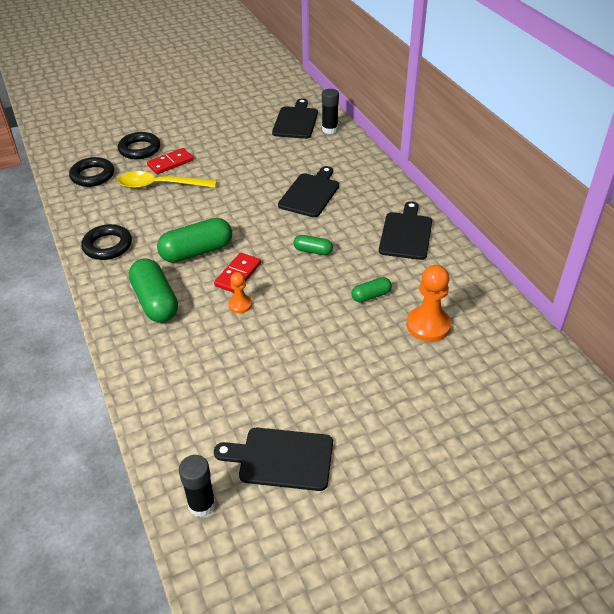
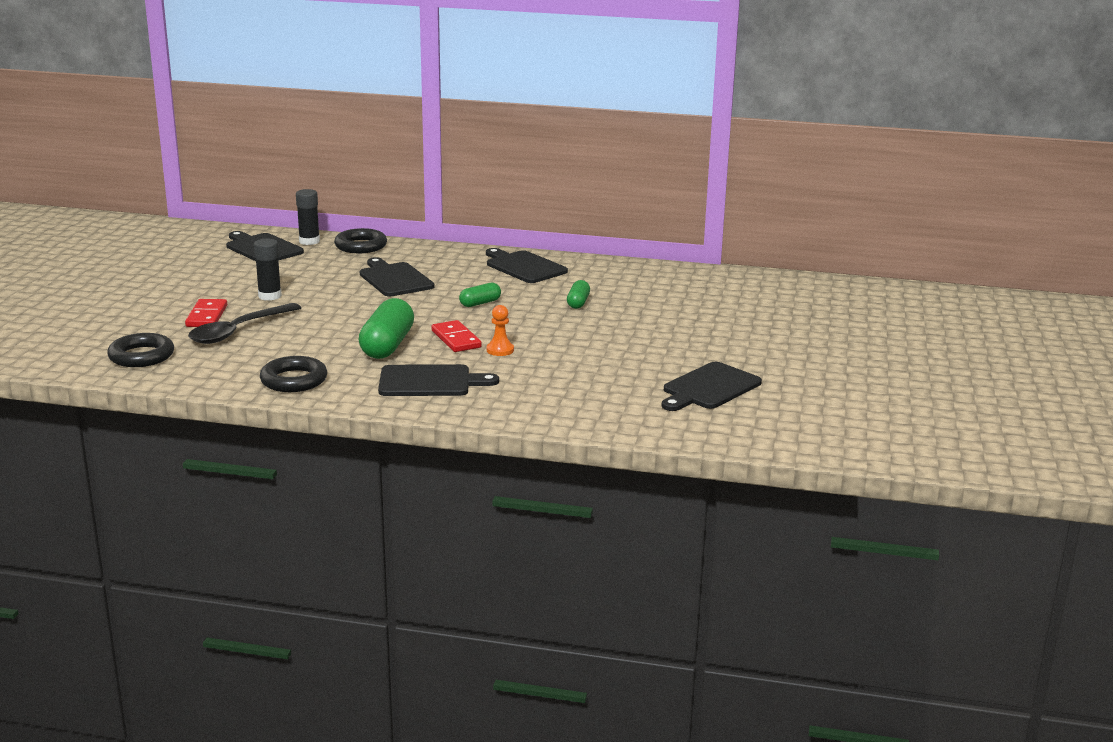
camera: 55 degrees left, 20 degrees down
(139, 149) = (143, 322): black ring -> black ring (361, 246)
(155, 301) = (429, 382): green capsule -> black cutting board
(160, 185) = (238, 331): yellow spoon -> black spoon
(202, 504) = (716, 429): black glue stick -> black glue stick (269, 296)
(428, 325) = (646, 297): orange pawn -> none

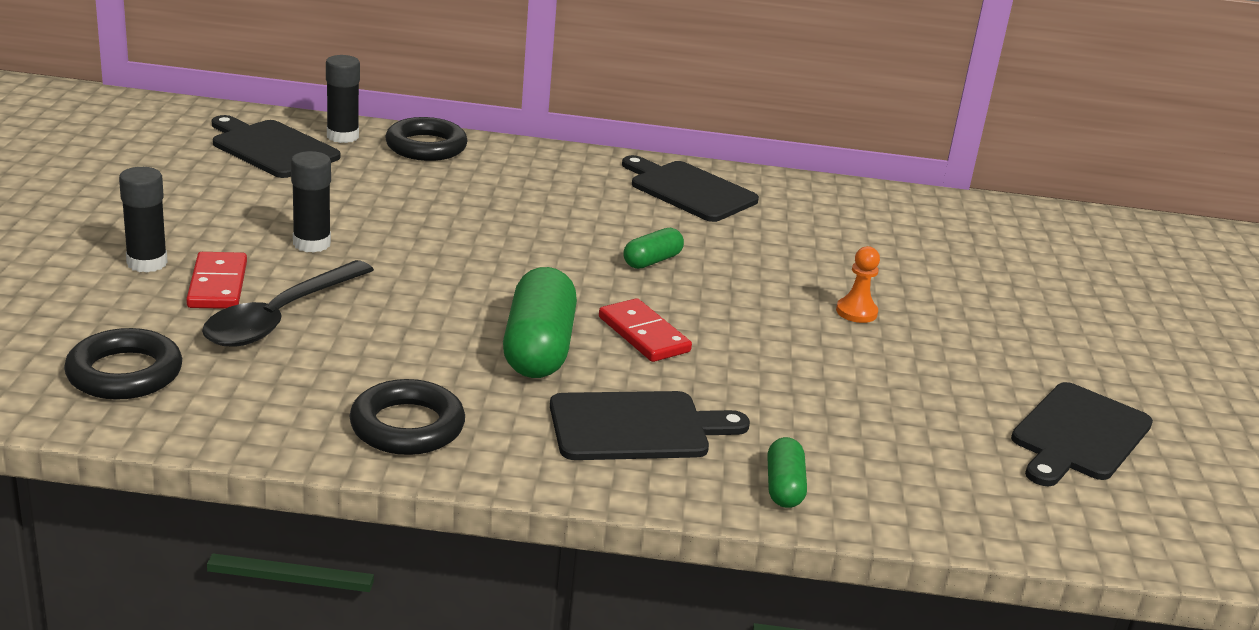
camera: 10 degrees left, 5 degrees up
(169, 306) = (147, 263): none -> black glue stick
(394, 279) = (501, 211): black cutting board -> none
(500, 350) = (722, 357): orange pawn -> orange pawn (856, 312)
(578, 303) = (800, 261): green capsule -> green capsule (783, 487)

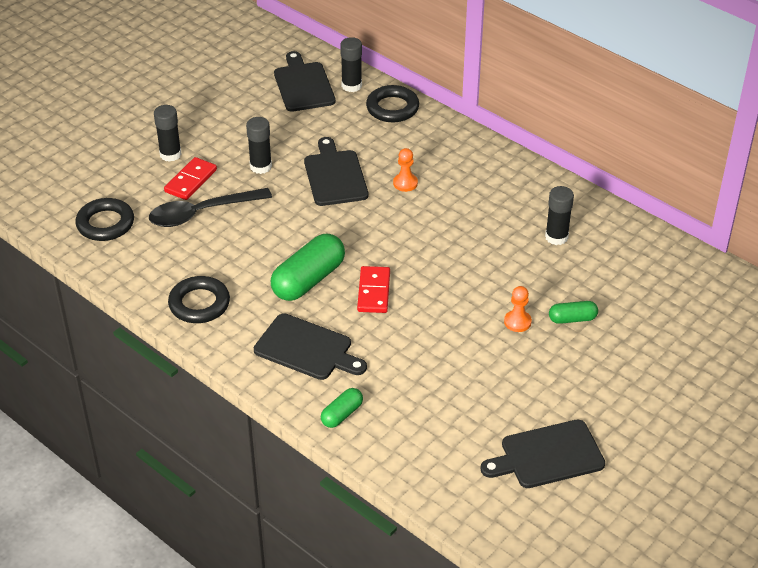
camera: 40 degrees right, 15 degrees up
(538, 214) = (405, 183): none -> orange pawn
(652, 261) = (435, 241): green capsule -> green capsule (572, 319)
(689, 190) = (520, 193): black cutting board -> black cutting board (335, 176)
(785, 220) = (556, 237): none -> black glue stick

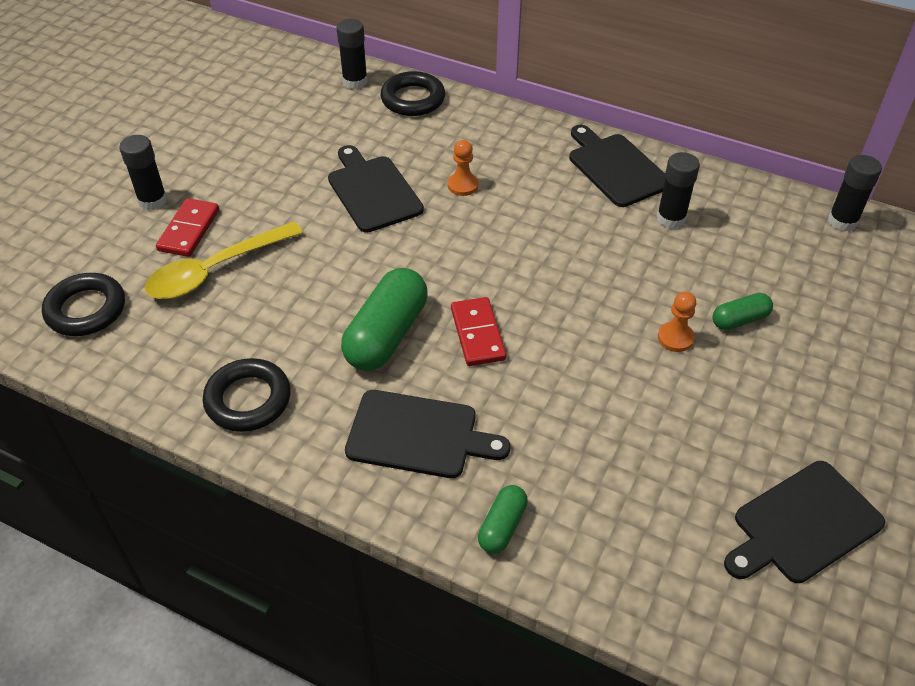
camera: 15 degrees left, 5 degrees up
(202, 213) = (215, 270): black spoon -> yellow spoon
(260, 166) = (275, 196): black glue stick -> black glue stick (842, 221)
(303, 85) = (296, 90): black cutting board -> black cutting board (616, 168)

